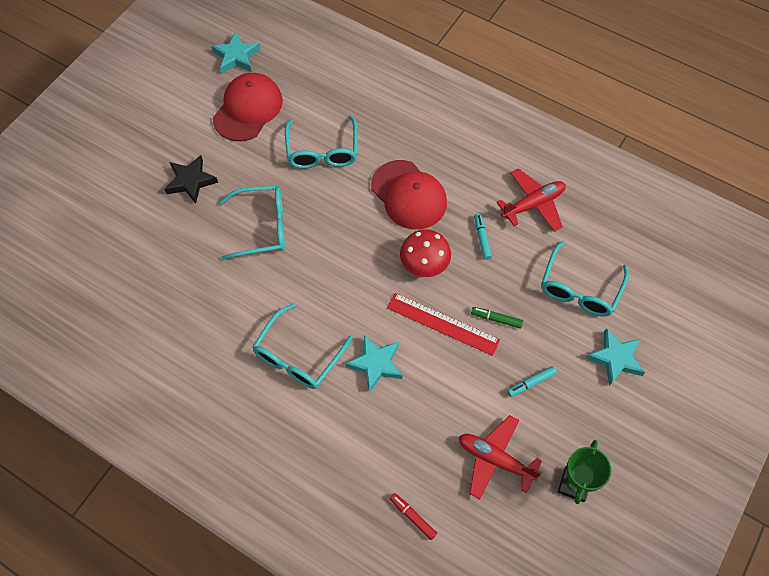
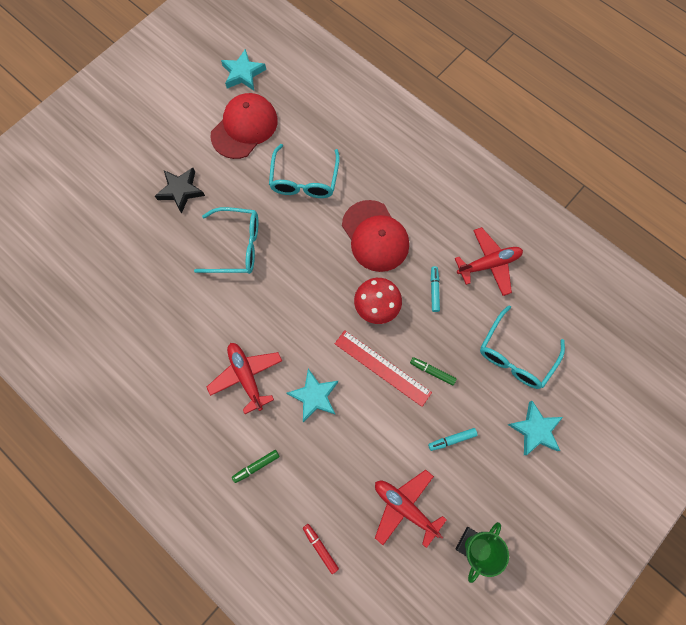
camera: 10 degrees right, 10 degrees up
(298, 356) = (246, 376): turquoise glasses -> red plane
(326, 446) = (256, 466): none -> green marker

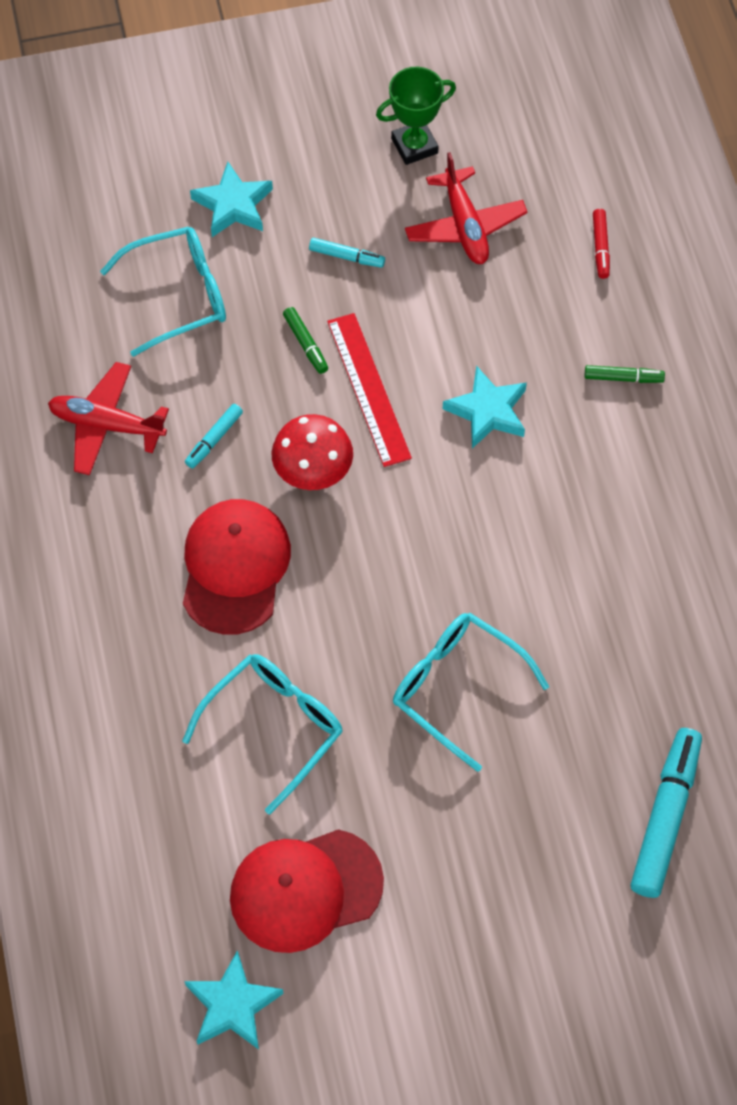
camera: 145 degrees left, 10 degrees down
(108, 248) = (665, 817): none -> turquoise marker
(181, 191) = (488, 841): black star -> none
(246, 376) = (565, 493): red plane -> none

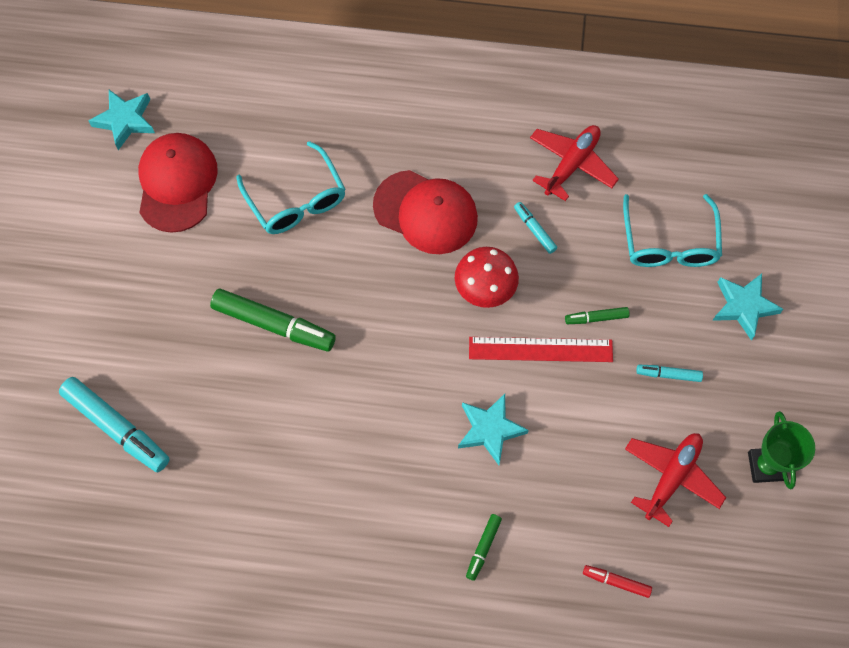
camera: 110 degrees right, 5 degrees up
(347, 257) = (668, 374): turquoise marker -> turquoise marker turned 60 degrees clockwise
(457, 688) = (274, 325): turquoise glasses -> green marker
(465, 226) = (671, 477): red plane -> red plane turned 120 degrees clockwise

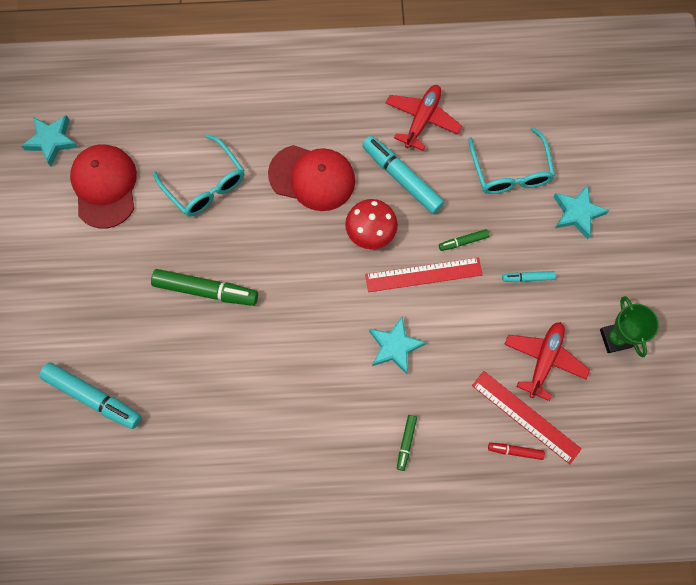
camera: 10 degrees left, 5 degrees up
(534, 230) = (402, 178): turquoise marker -> turquoise marker, size x2.02
(636, 542) = (525, 417): none -> red ruler

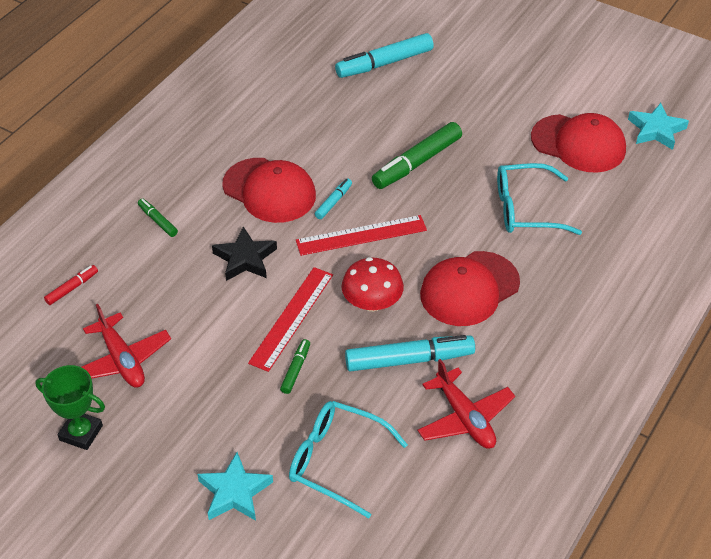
camera: 125 degrees right, 25 degrees down
(313, 381) = (269, 190): none -> red cap
(395, 346) = (245, 259): turquoise star -> black star
(525, 417) = (90, 314): red ruler -> red ruler (361, 235)
(527, 278) = (210, 399): turquoise marker -> turquoise marker (333, 202)

